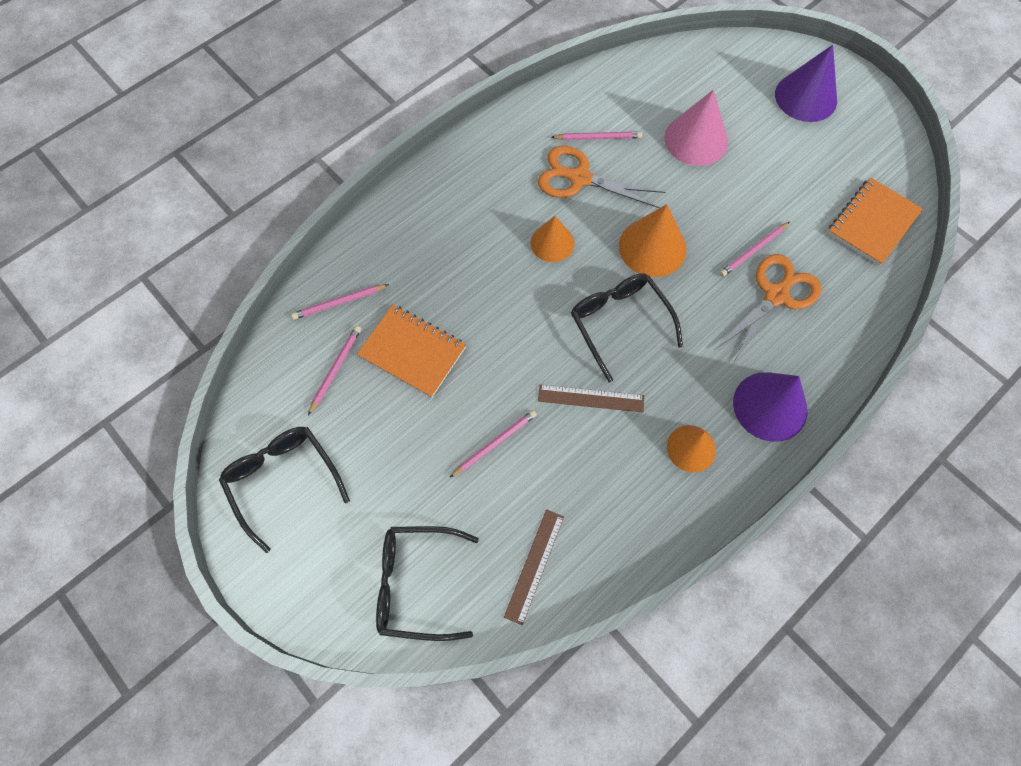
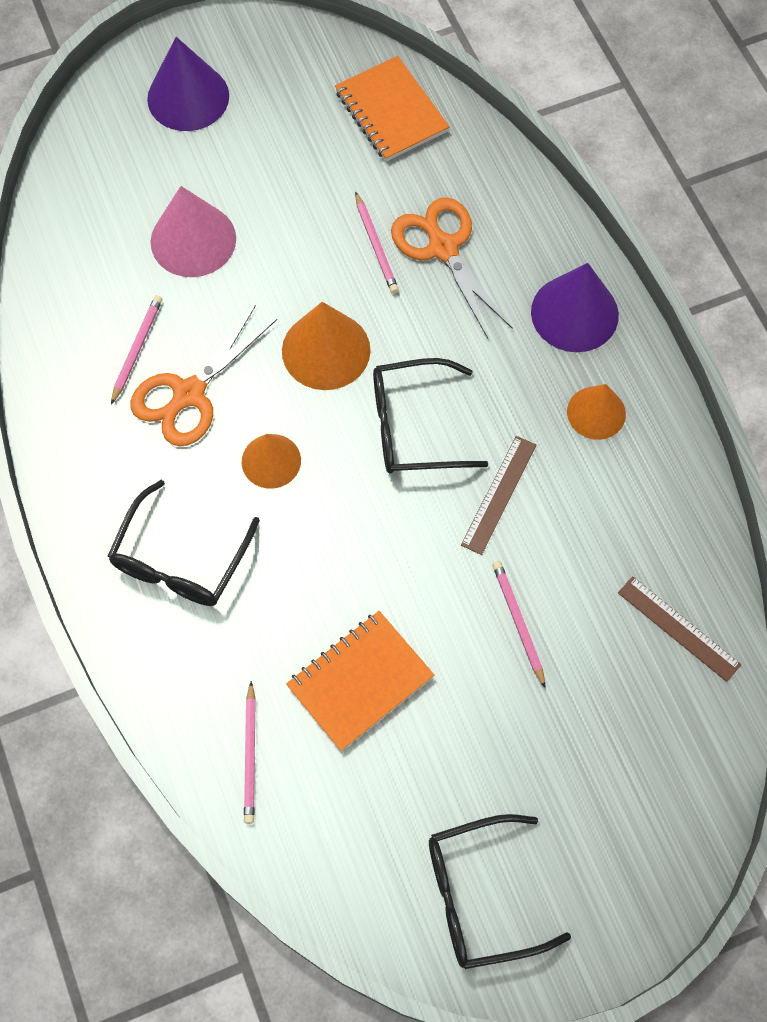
camera: 70 degrees left, 0 degrees up
(335, 369) = (348, 786): pink pencil -> none
(416, 583) = (660, 767): black glasses -> black glasses (180, 560)

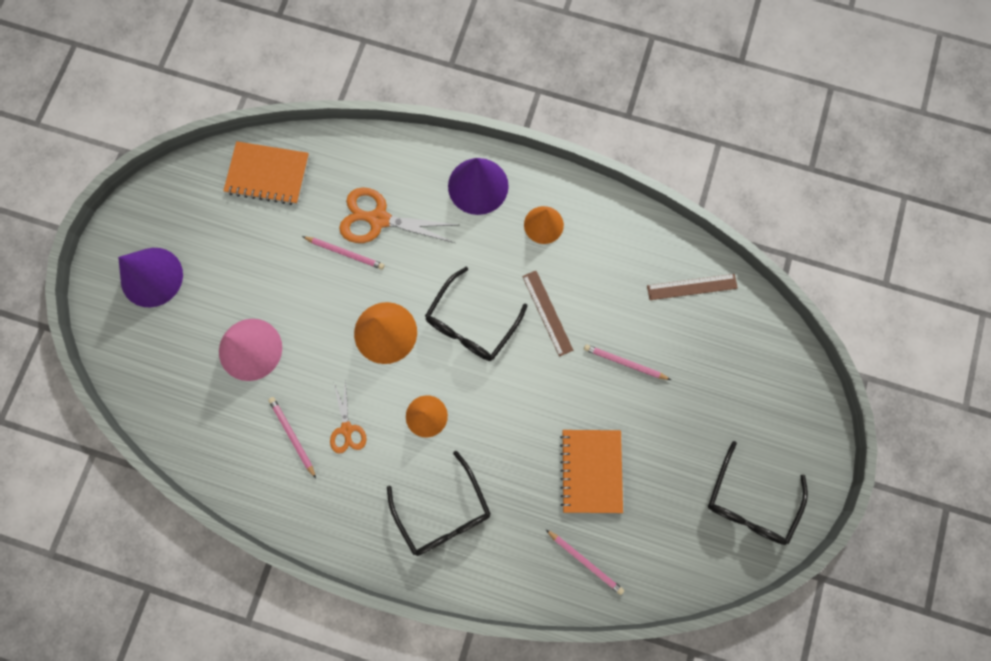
camera: 50 degrees left, 10 degrees up
(188, 395) = (347, 430): orange scissors -> orange scissors, size x0.58

